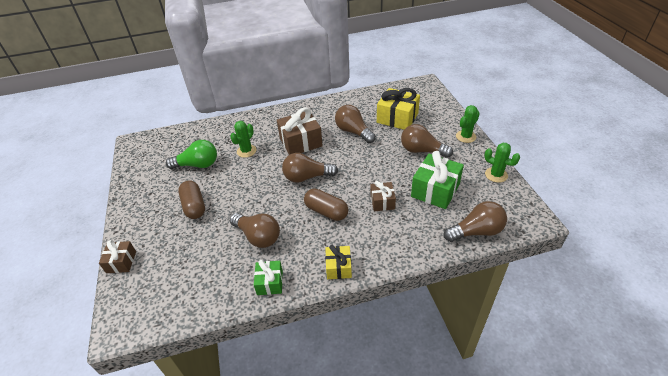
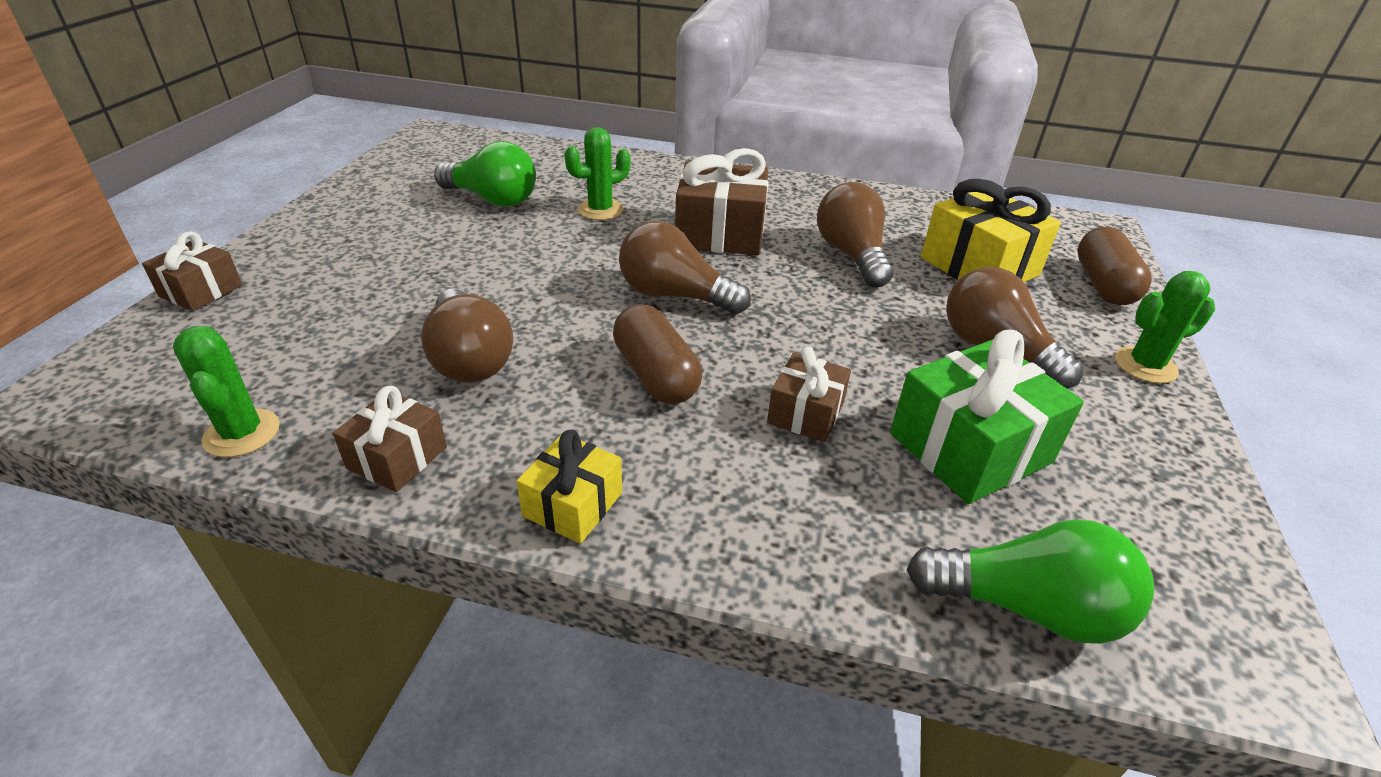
camera: 25 degrees right, 5 degrees down
(194, 206) = (415, 257): brown capsule -> brown capsule (1103, 285)
(270, 283) = (397, 457): green gift -> brown gift
(476, 231) = (1027, 607): brown light bulb -> green light bulb
(496, 175) = (1188, 488): green cactus -> green cactus (242, 433)

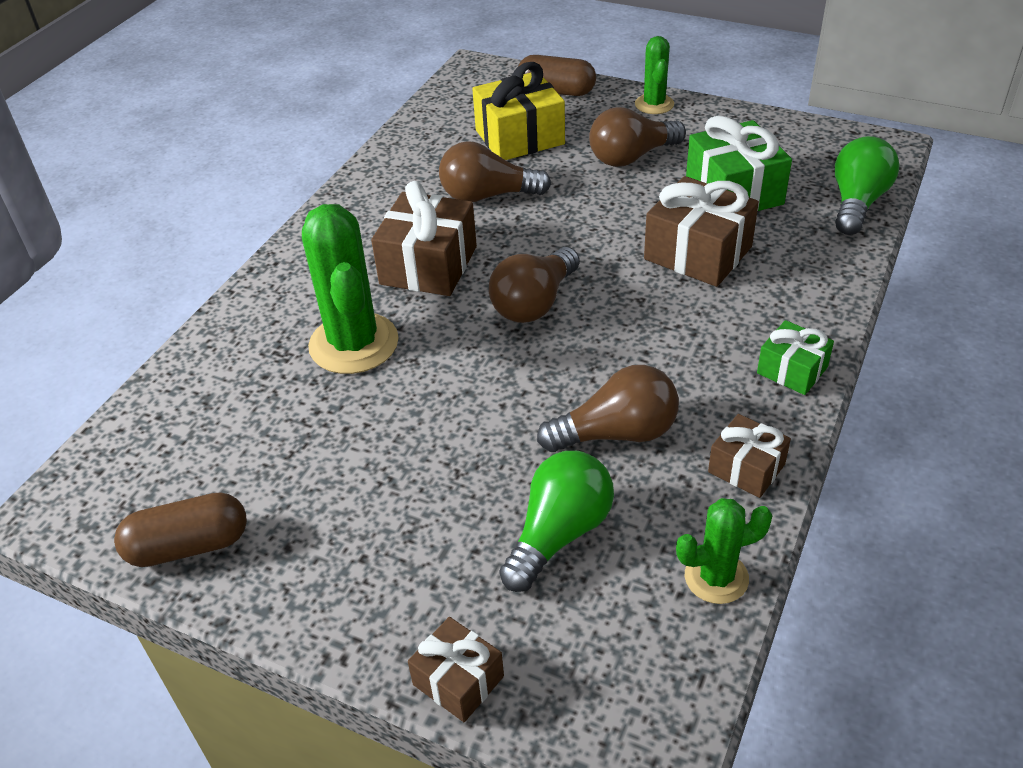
camera: 75 degrees left, 5 degrees up
(493, 199) = (297, 431): green light bulb -> green light bulb (559, 533)
(573, 504) = (792, 370): yellow gift -> green gift
(600, 210) = (354, 344): green cactus -> green cactus, size x1.78
(655, 375) = (649, 322): brown capsule -> brown capsule (189, 546)
(805, 413) = (698, 253): brown gift -> brown gift, size x1.75

